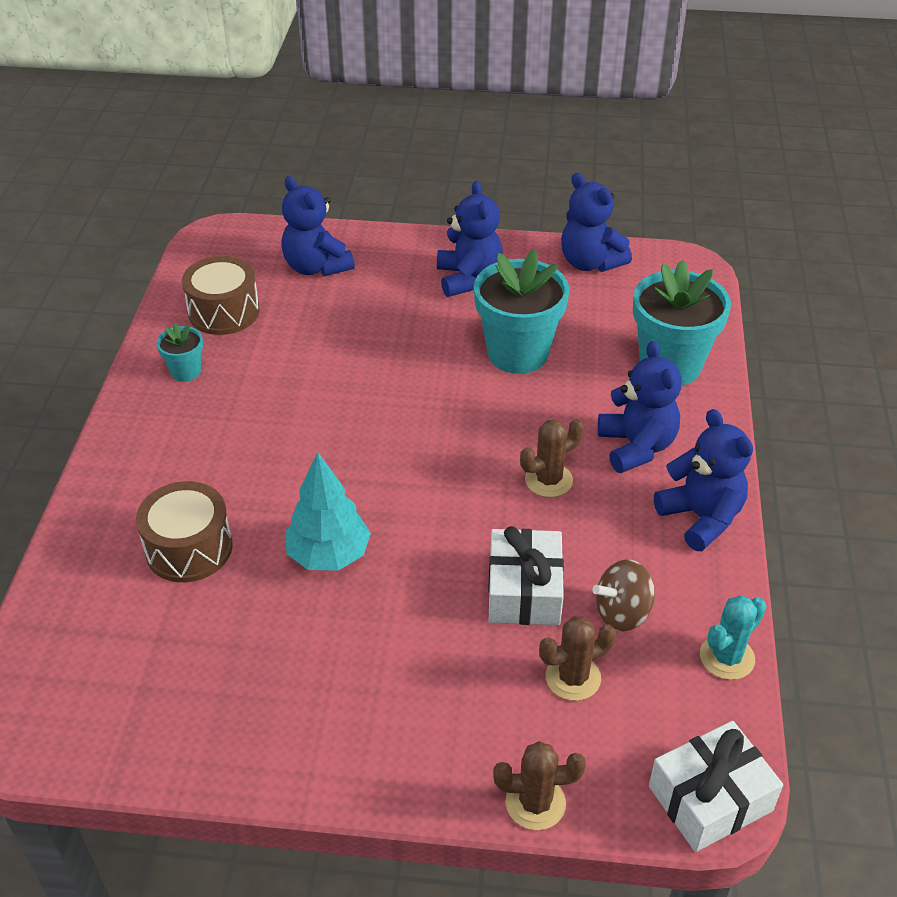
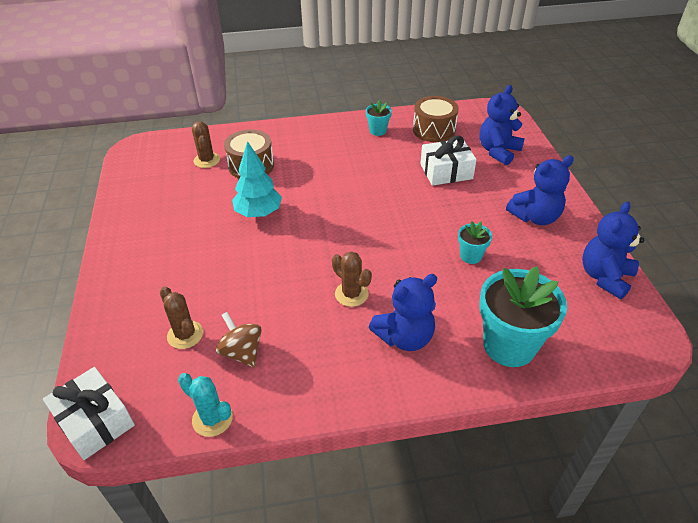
camera: 75 degrees right, 0 degrees up
(517, 353) = (471, 256): turquoise flower pot -> turquoise flower pot, size x0.48
(524, 591) = (250, 299): white gift -> white gift (446, 171)
(535, 803) = (94, 332): brown cactus -> brown cactus (207, 160)
(701, 517) = (345, 387): blue teddy bear -> none

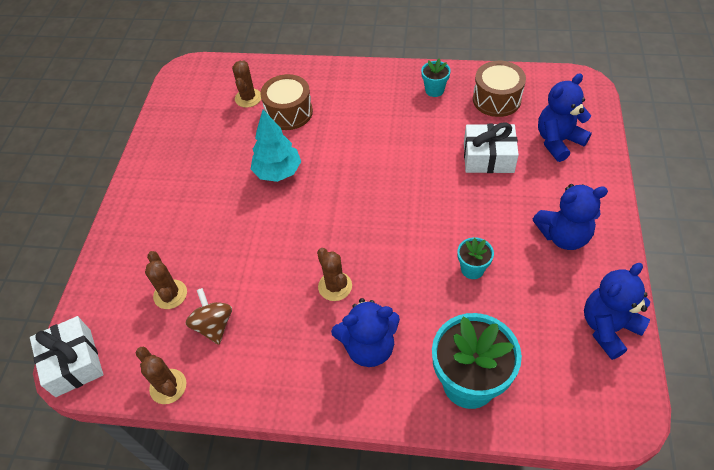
camera: 20 degrees right, 10 degrees up
(212, 418) = (168, 386): turquoise cactus -> brown cactus

